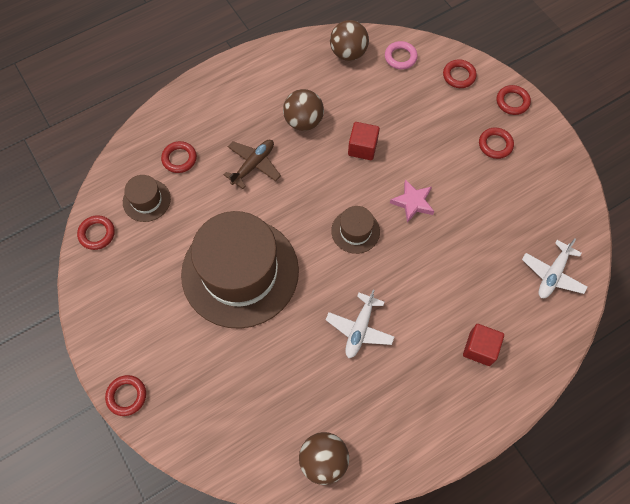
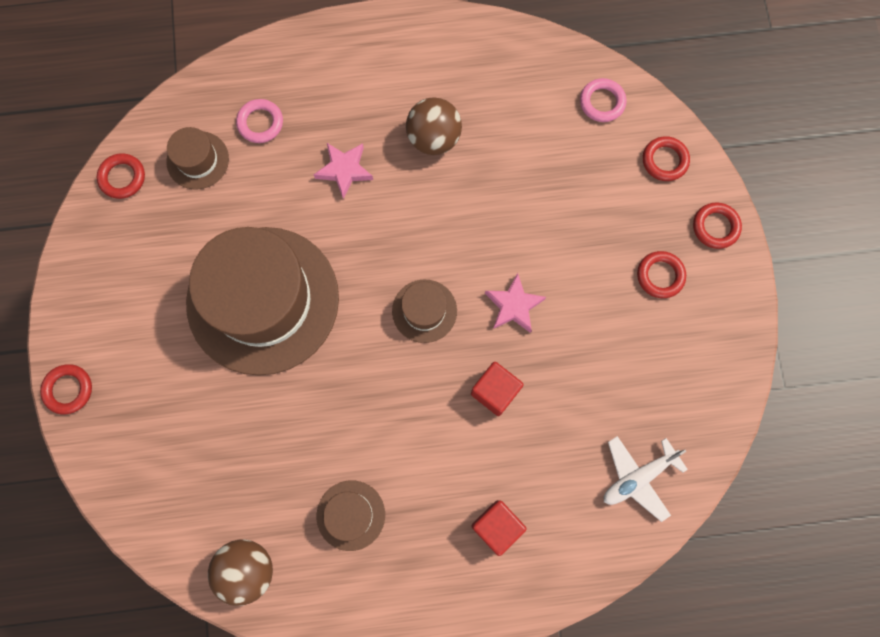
camera: 25 degrees right, 10 degrees up
(179, 159) = (260, 123): red ring -> pink ring
(253, 165) = (344, 170): brown plane -> pink star
(348, 53) = (537, 68): brown ball -> none
(359, 329) = (367, 435): white plane -> none
(362, 148) = (489, 206): red cube -> red cube (495, 391)
(377, 388) = (350, 515): none -> brown hat

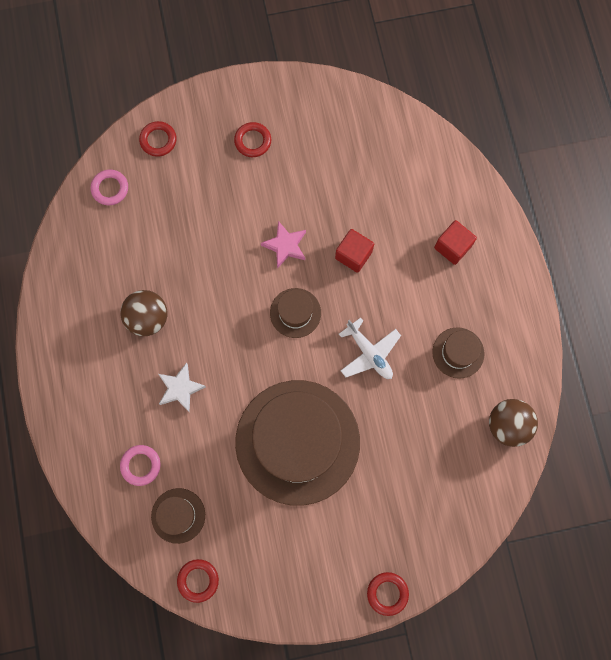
camera: 95 degrees left, 0 degrees up
(344, 170) = (180, 388): pink star -> white star
(638, 477) = (405, 152): white plane -> white plane (369, 353)
(715, 227) = (211, 103): red ring -> none

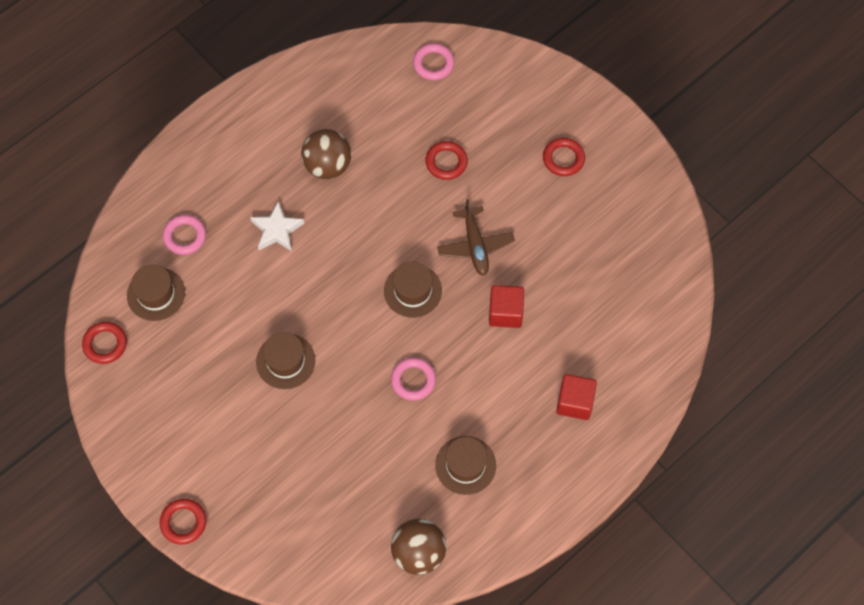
camera: 60 degrees right, 10 degrees down
(158, 140) = (508, 77): red ring -> red ring (446, 162)
(285, 246) = (475, 245): pink star -> brown plane
(297, 442) = (285, 361): brown hat -> brown hat, size x0.43
(369, 353) = (413, 380): white plane -> pink ring

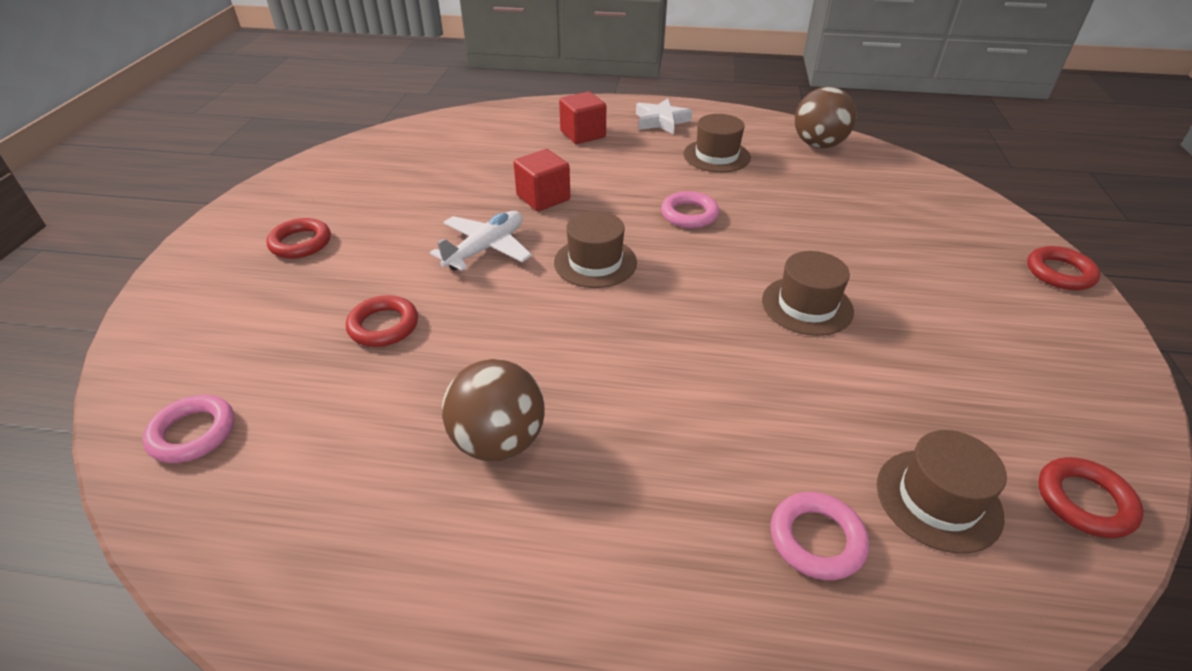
camera: 130 degrees left, 25 degrees down
(277, 230) = (665, 428): white star -> white star (661, 121)
(475, 245) = (486, 249): brown plane -> white plane

